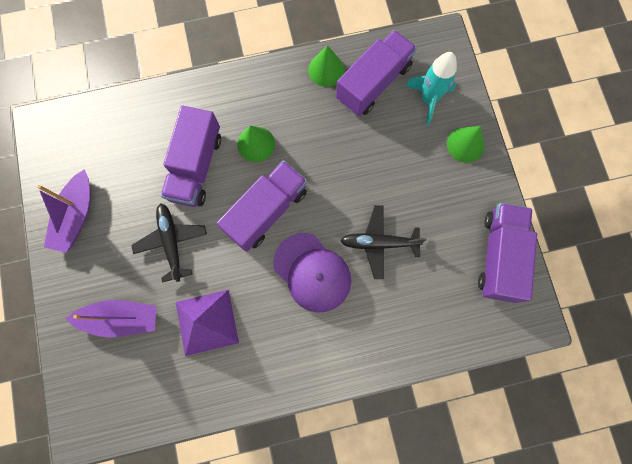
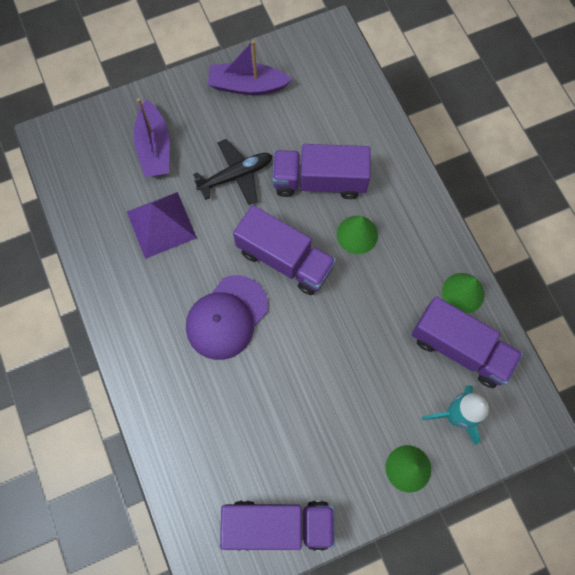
camera: 80 degrees right, 5 degrees down
(379, 243) = (270, 383): black plane -> none

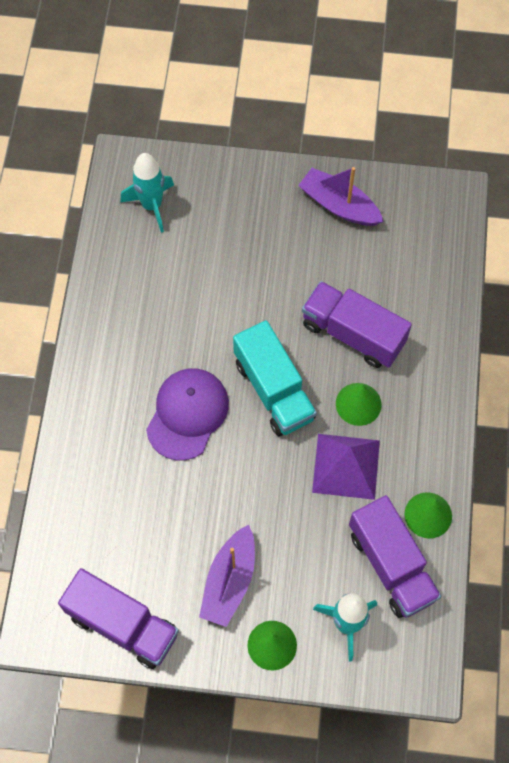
camera: 30 degrees right, 5 degrees down
(95, 162) = (151, 205): none -> turquoise rocket
(154, 147) = (214, 220): purple boat -> purple boat (229, 581)
(161, 224) = (178, 296): purple pyramid -> purple pyramid (346, 466)
(227, 317) = (187, 414): purple cap -> purple cap turned 135 degrees clockwise
(236, 175) = (276, 286): black plane -> none
(284, 259) = (274, 390): purple truck -> turquoise truck

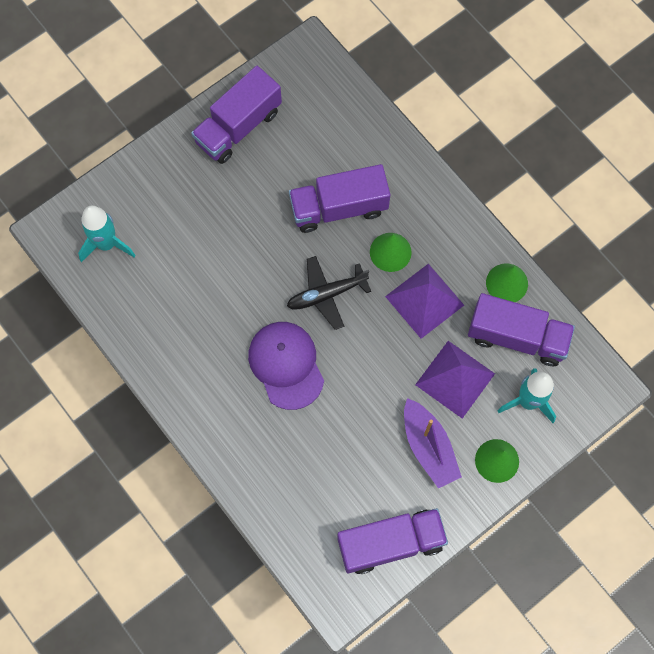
camera: 45 degrees left, 5 degrees up
(274, 390) = (326, 294): turquoise truck -> black plane
(306, 549) = (455, 379): none -> purple pyramid
(339, 205) = (238, 127): purple boat -> purple truck

